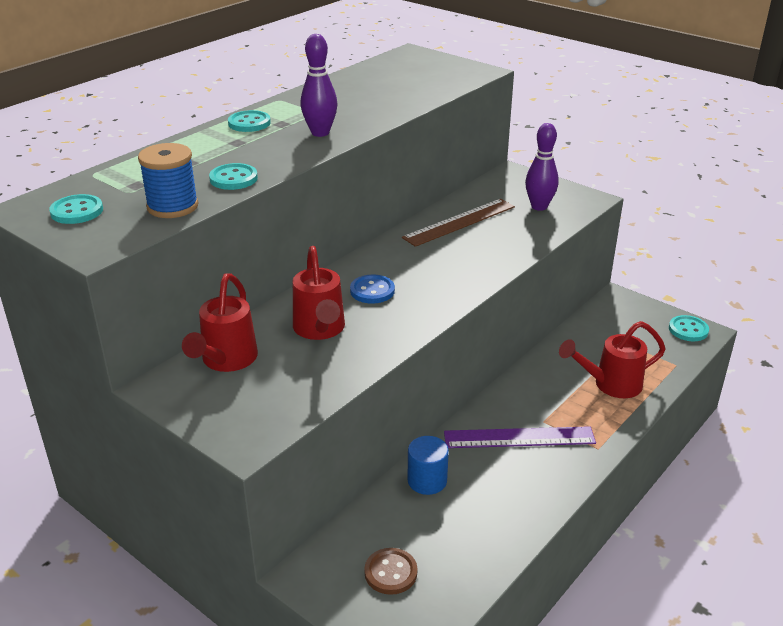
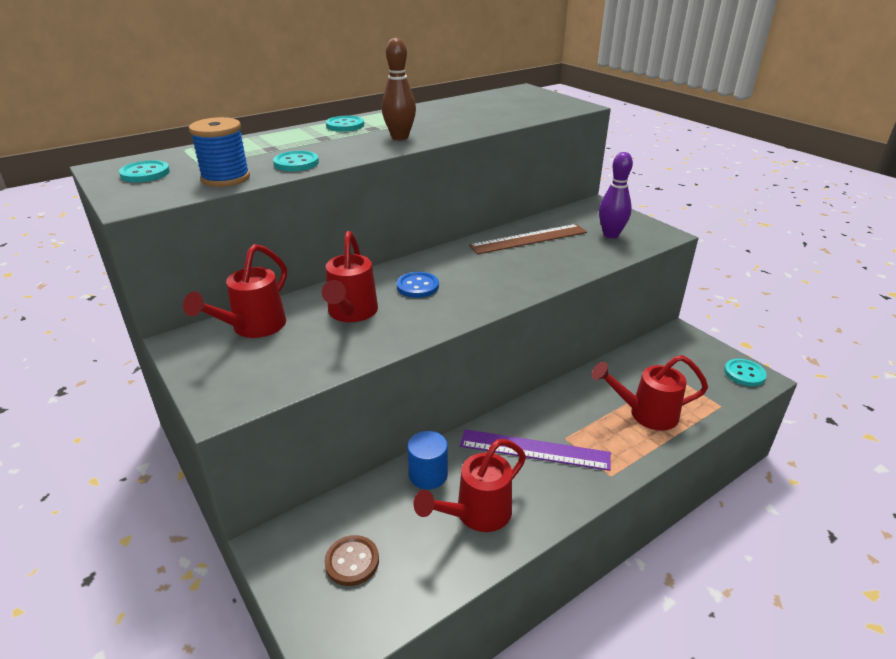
camera: 15 degrees right, 0 degrees up
(320, 133) = (400, 137): purple bowling pin -> brown bowling pin
(488, 507) = (476, 515): none -> red watering can

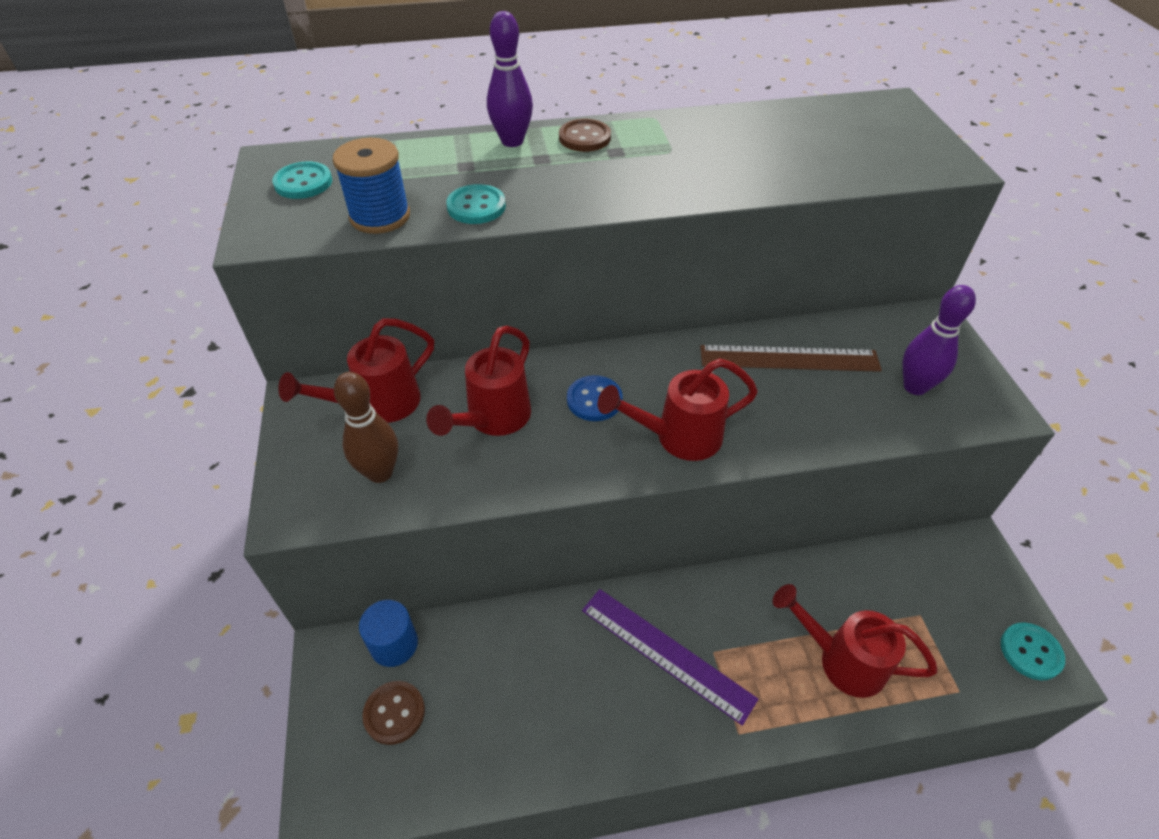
camera: 25 degrees right, 15 degrees up
(294, 134) = (512, 141): none -> purple bowling pin
(345, 125) = (584, 138): turquoise button -> brown button
(400, 137) = (638, 182): brown bowling pin -> brown bowling pin (380, 472)
(428, 475) = (526, 635): blue cylinder -> blue cylinder (394, 644)
(476, 515) = (550, 714): red watering can -> red watering can (677, 437)

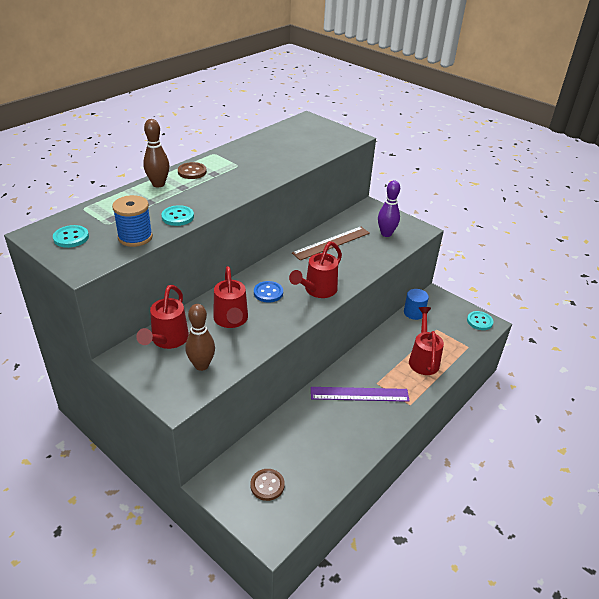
camera: 40 degrees left, 10 degrees down
(394, 644) = (239, 461): blue cylinder -> blue cylinder (414, 313)
(512, 141) = (158, 184): purple bowling pin -> brown bowling pin
(841, 659) = (423, 359): red watering can -> red watering can turned 105 degrees clockwise

